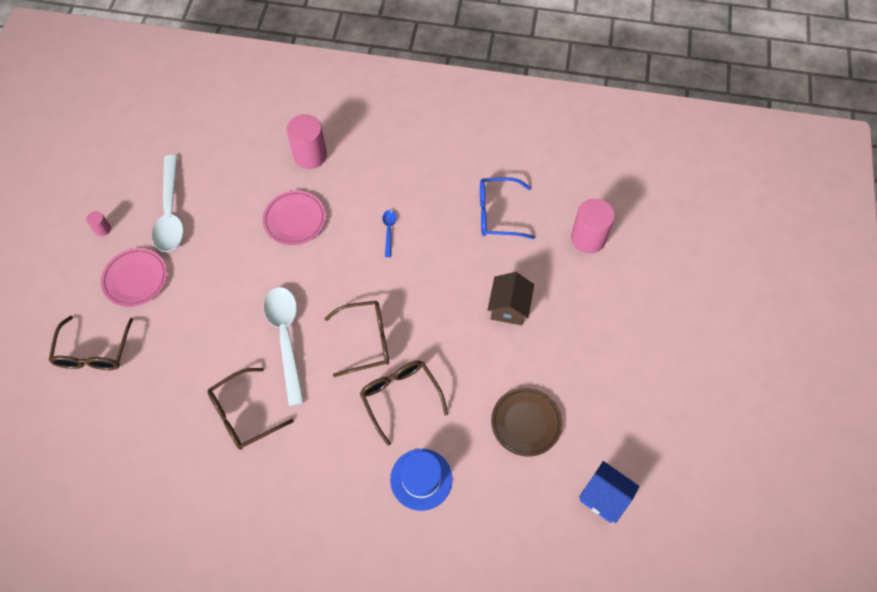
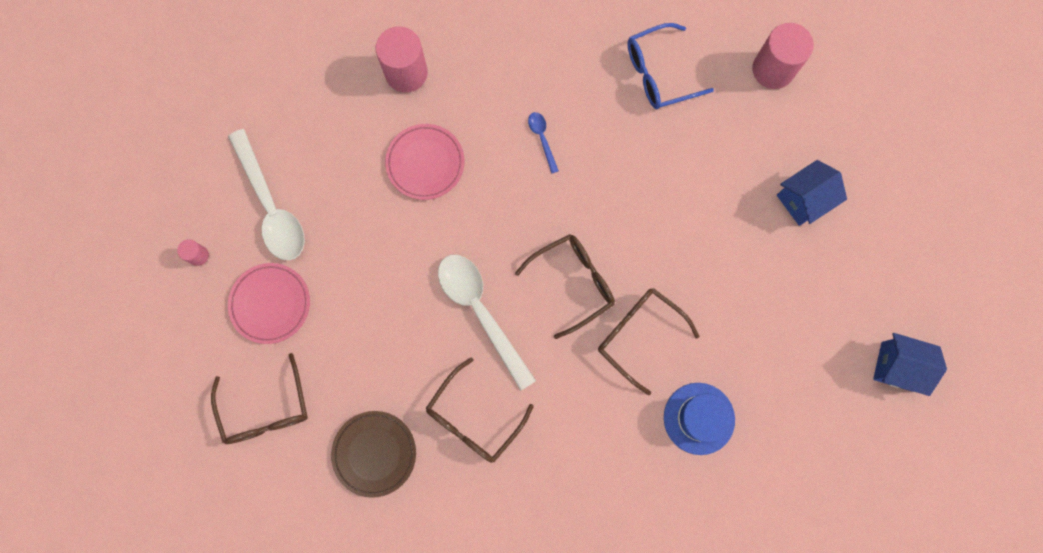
camera: 20 degrees left, 15 degrees up
(509, 307) = (716, 186): brown house -> none
(526, 423) = (786, 314): brown plate -> brown plate (374, 453)
(575, 340) = (803, 200): none -> blue house

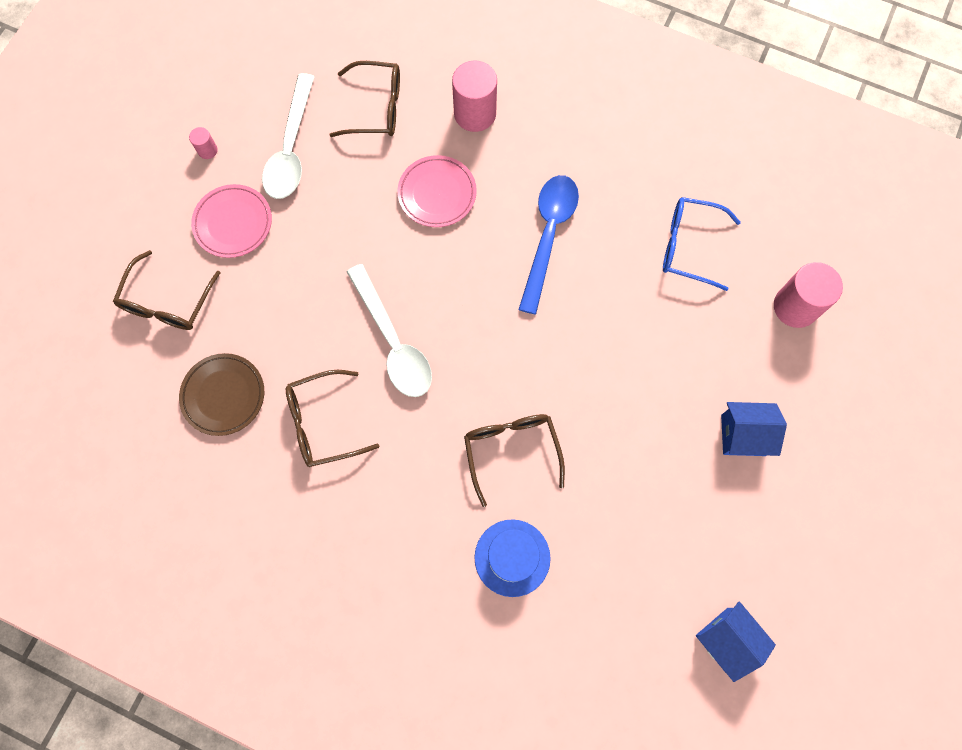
camera: 35 degrees right, 5 degrees down
(481, 312) = (393, 341): white spoon -> white spoon turned 150 degrees clockwise
(542, 139) = (548, 236): blue spoon -> blue spoon, size x2.24
(573, 282) = (488, 369): brown glasses -> brown glasses (377, 108)

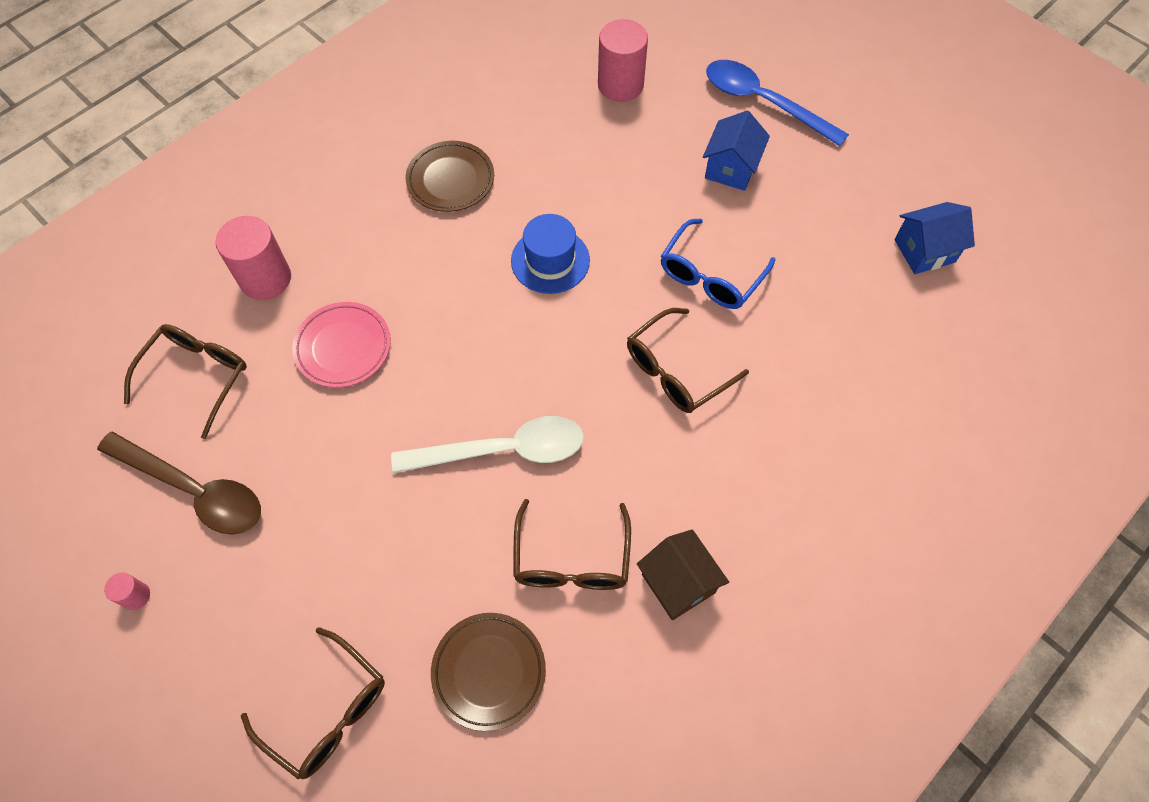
camera: 70 degrees left, 10 degrees down
(233, 223) = (259, 592): pink plate -> none
(291, 148) = (194, 490): white spoon -> brown spoon
(329, 508) = (678, 583): none -> brown house
(511, 450) = (676, 371): brown glasses -> brown glasses turned 45 degrees counterclockwise
(512, 557) = (793, 408): blue hat -> blue hat (550, 260)
(548, 236) = (449, 257): blue spoon -> blue spoon (763, 102)
(625, 206) = (450, 180): none -> brown plate
(688, 246) = (520, 143): blue glasses -> blue glasses (710, 276)

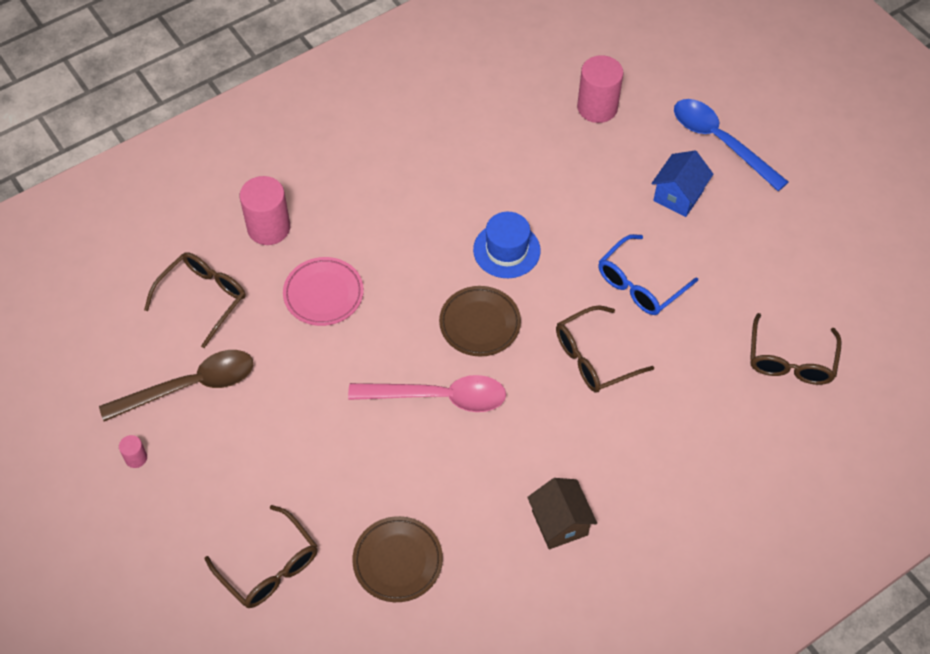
camera: 10 degrees right, 5 degrees down
(194, 490) = (190, 386): brown spoon -> brown spoon turned 60 degrees counterclockwise
(450, 180) = (435, 169): brown plate -> brown plate (480, 324)
(502, 450) = (438, 397): white spoon -> pink spoon
(571, 560) = (478, 490): brown glasses -> brown glasses (790, 361)
(924, 251) = (830, 293): blue house -> none

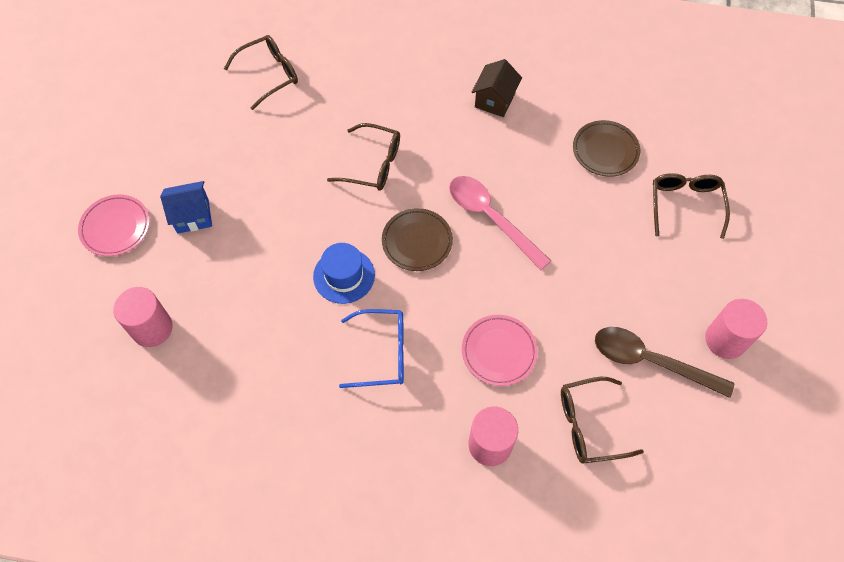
camera: 135 degrees left, 5 degrees up
(136, 458) = (725, 340): pink cylinder -> pink cylinder, size x2.14
(639, 284) = (292, 182): blue glasses -> blue glasses (383, 353)
(720, 142) = (115, 227): blue spoon -> pink plate

